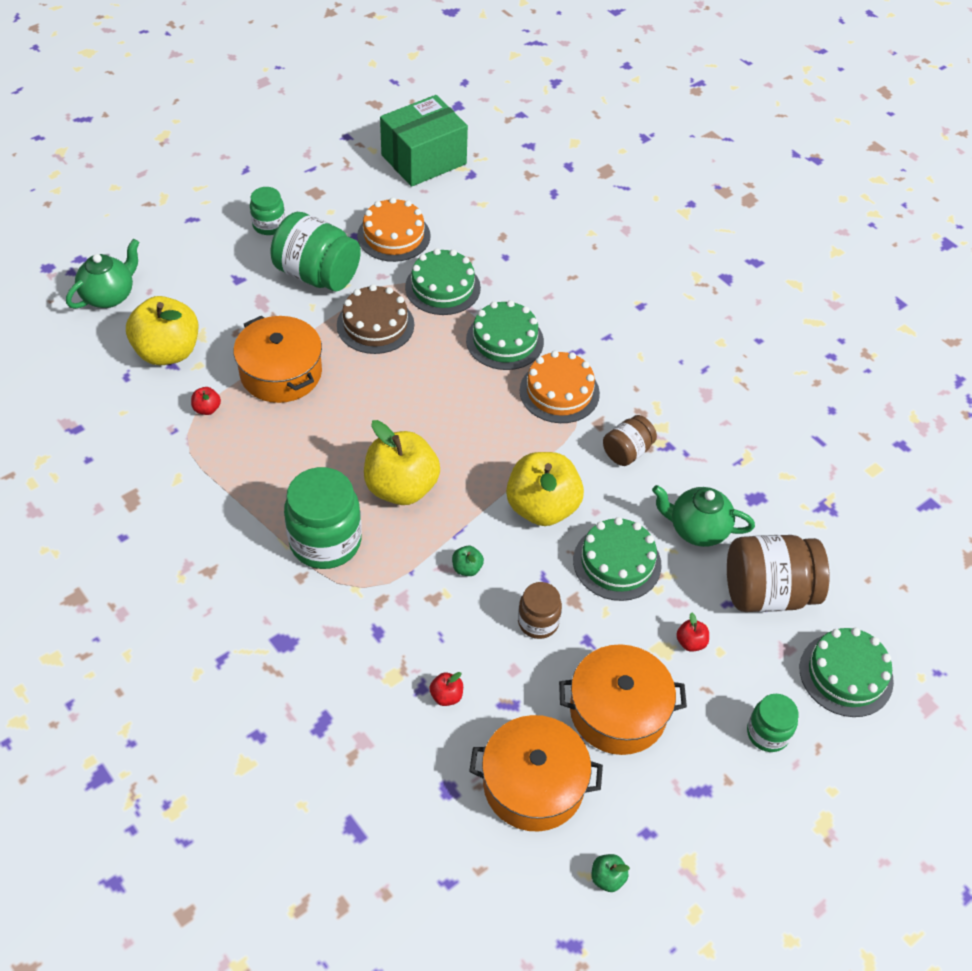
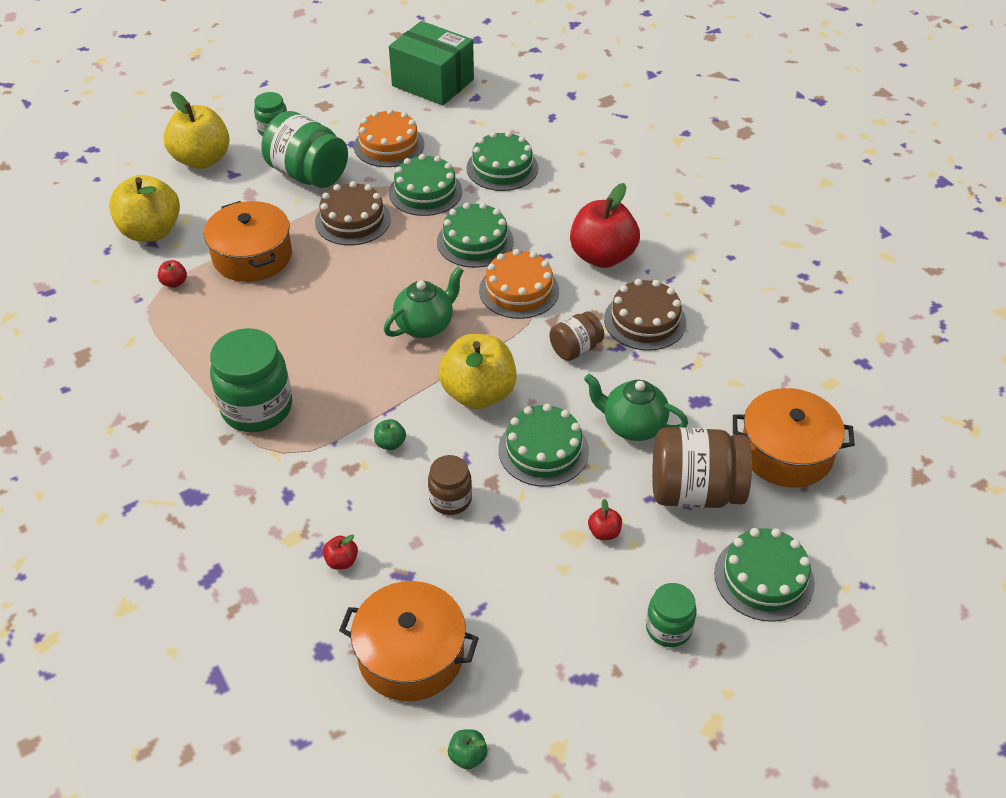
camera: 10 degrees right, 5 degrees down
(109, 296) = (110, 181): green teapot -> green teapot (425, 325)
(401, 487) = (343, 365): yellow apple -> yellow apple (202, 159)
(423, 159) = (433, 82): green box -> green box turned 60 degrees clockwise
(515, 255) = (502, 168): none -> green cake
(618, 711) = (514, 592): orange pot -> orange pot (786, 452)
(634, 348) = (602, 256): none -> red apple
(688, 416) = (645, 321): none -> brown cake

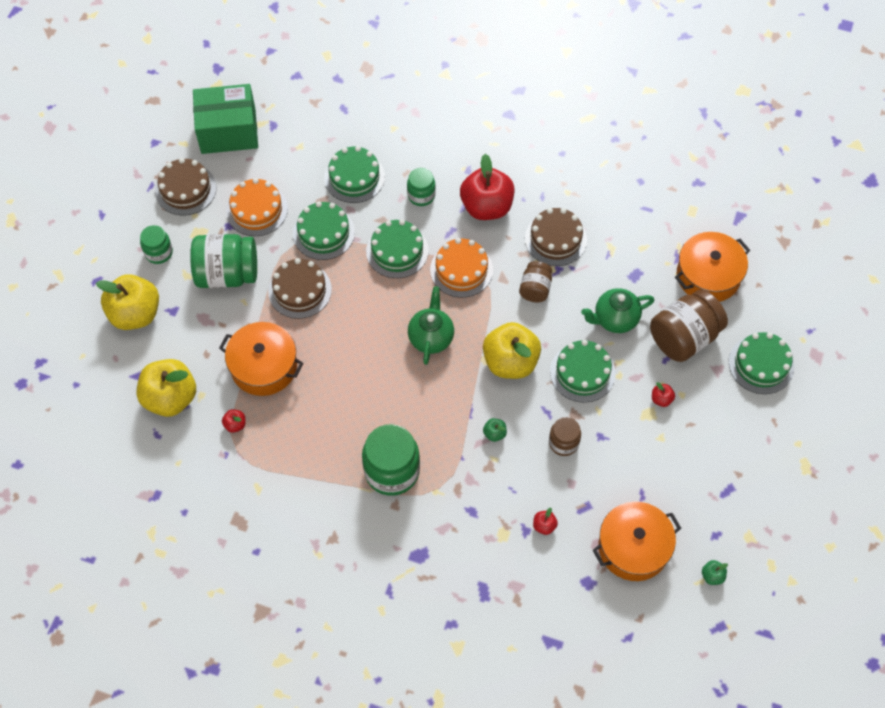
camera: 40 degrees left, 15 degrees up
(349, 101) = (185, 189): none -> brown cake
(668, 628) = (741, 430): green jar -> green jar (421, 195)

